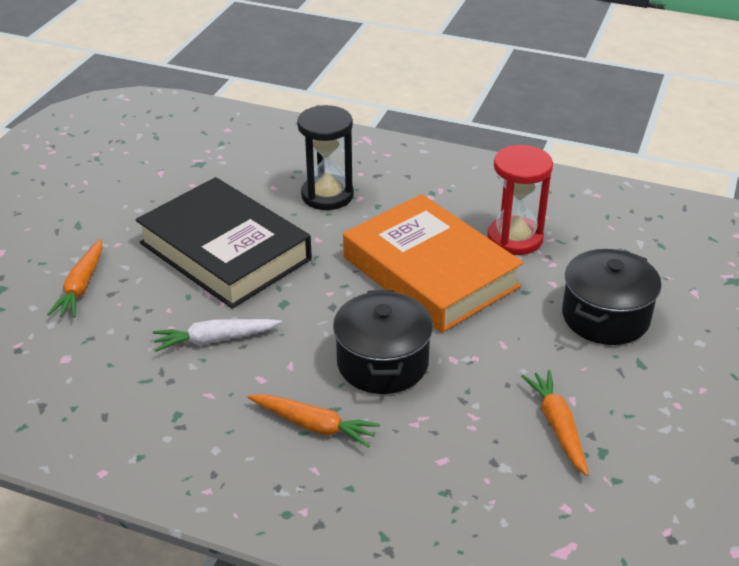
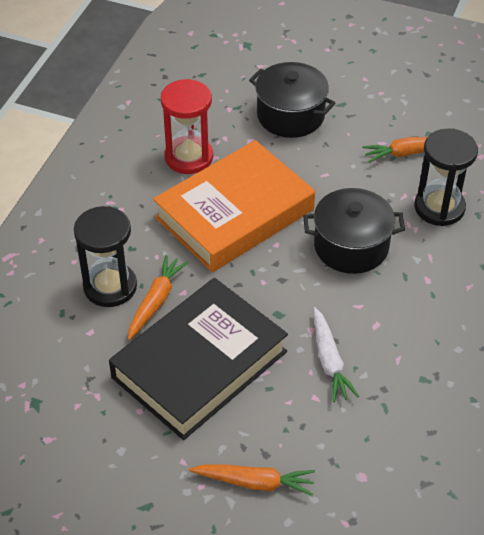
camera: 90 degrees left, 10 degrees up
(314, 425) = (425, 288): orange carrot -> orange carrot (156, 301)
(454, 450) = (439, 207): none -> black hourglass

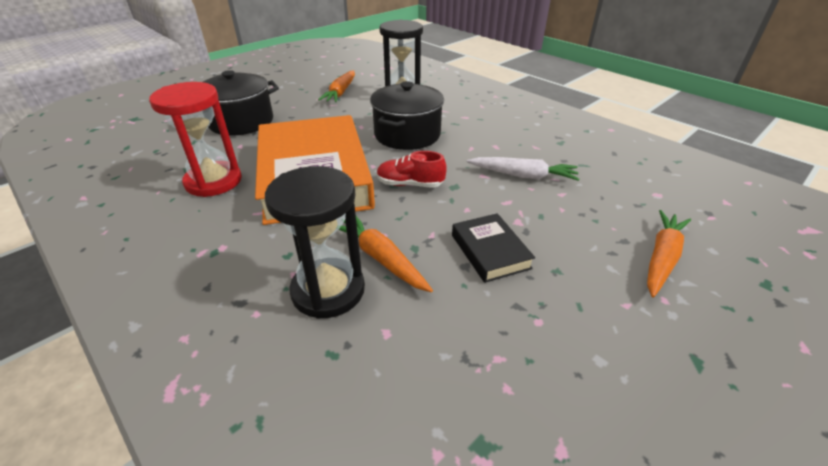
camera: 65 degrees left, 10 degrees down
(199, 364) = (490, 251): black book -> black book, size x0.43
(262, 282) = (410, 184): none -> red shoe

